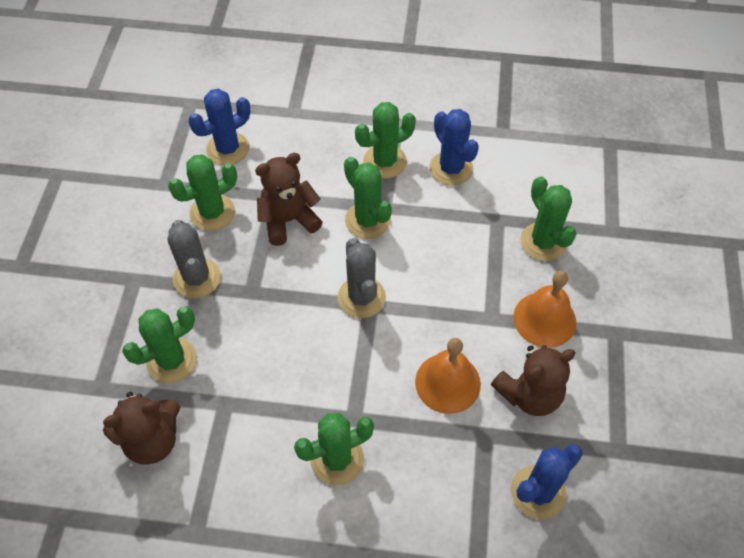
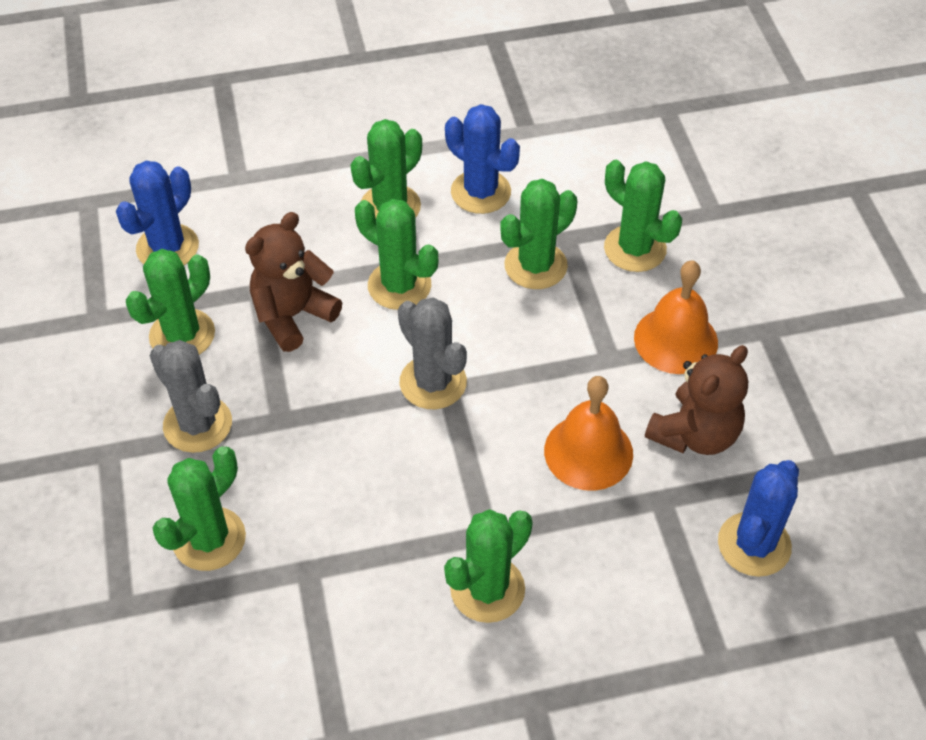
camera: 20 degrees left, 5 degrees down
(152, 440) = (227, 648): brown teddy bear -> none
(467, 234) = (535, 266): none -> green cactus

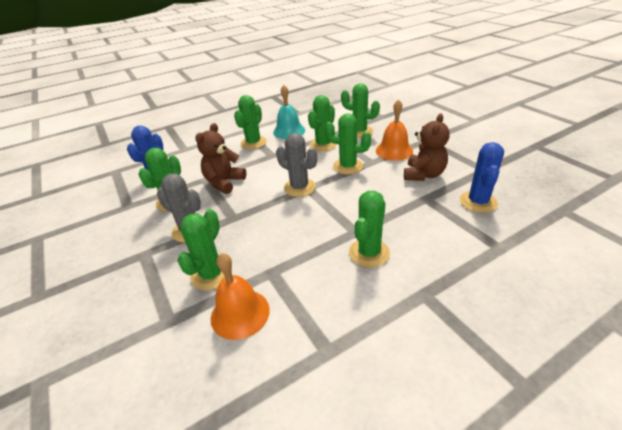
camera: 15 degrees left, 15 degrees down
(399, 285) = (268, 163): green cactus -> green cactus (348, 166)
(480, 192) = (289, 131): blue cactus -> turquoise bell
(588, 452) = (383, 191): orange bell -> orange bell (240, 313)

